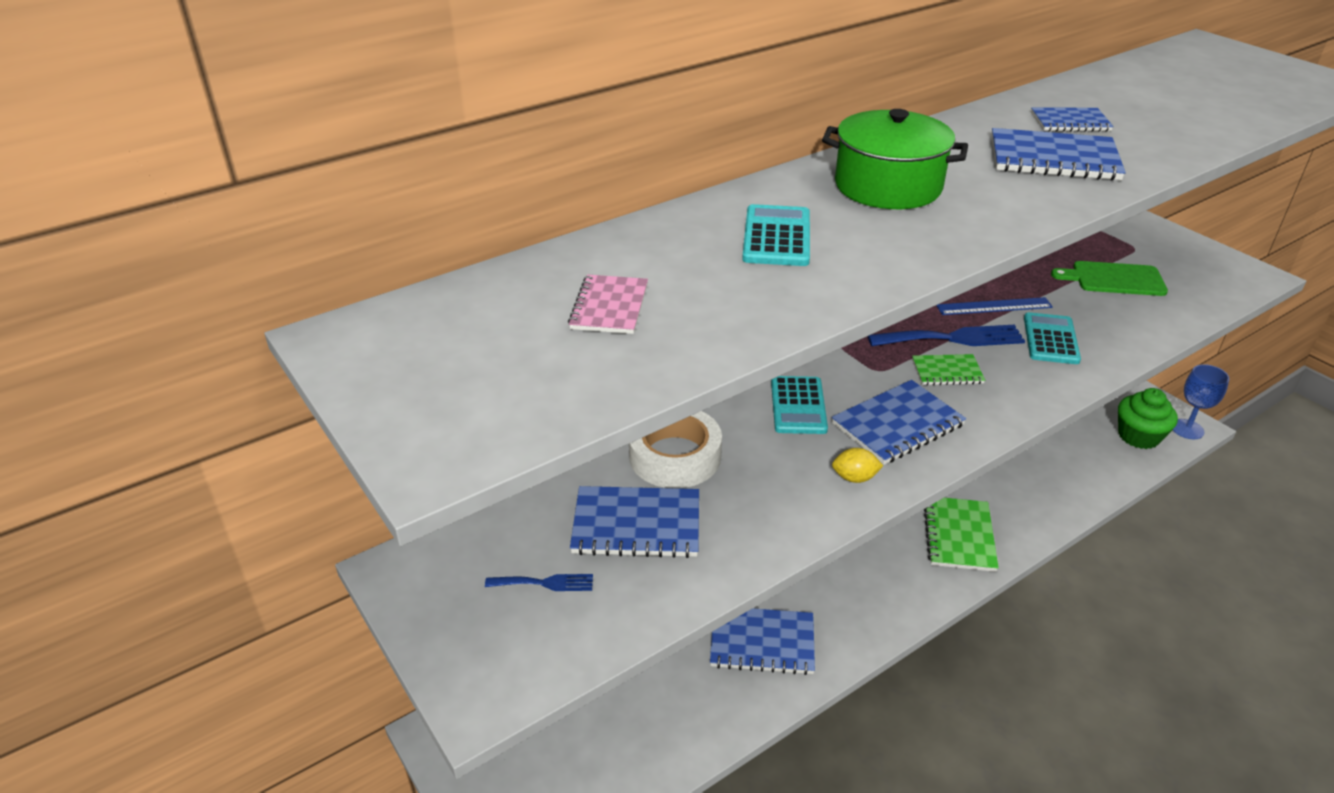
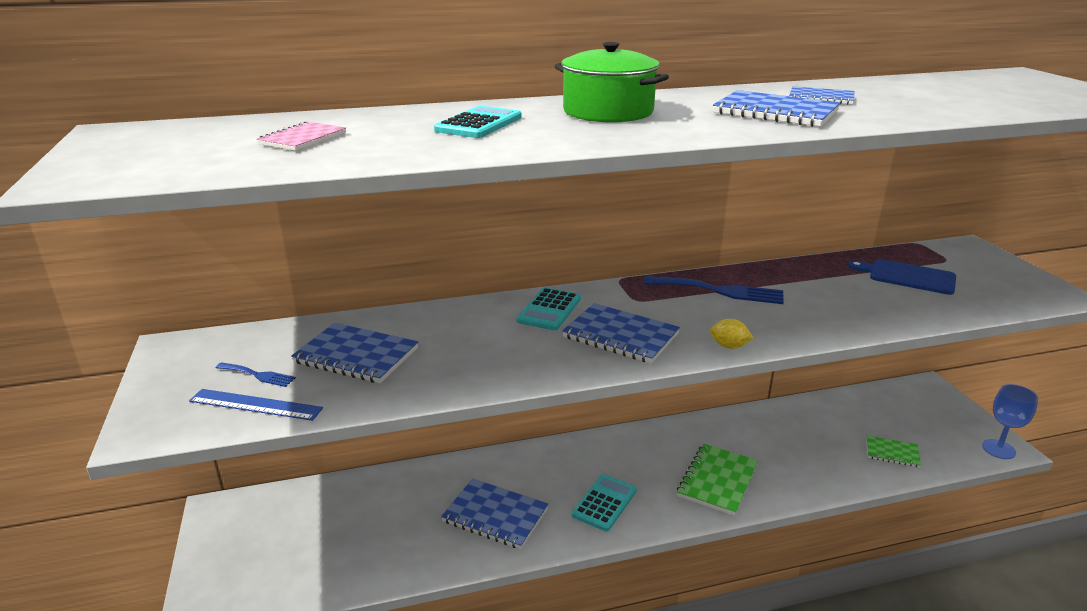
camera: 20 degrees right, 10 degrees down
(675, 456) = (425, 322): white tape -> none
(854, 478) = (552, 362): yellow lemon -> yellow lemon (729, 346)
(897, 424) = (620, 336): blue notebook -> blue notebook turned 45 degrees clockwise
(947, 371) = (695, 310): green notebook -> green notebook (892, 453)
(994, 306) = (776, 277): blue ruler -> blue ruler (255, 404)
(1050, 339) = (810, 306): turquoise calculator -> turquoise calculator (604, 503)
(1114, 279) = (908, 276): green cutting board -> blue cutting board
(1138, 436) = (943, 444): green cupcake -> none

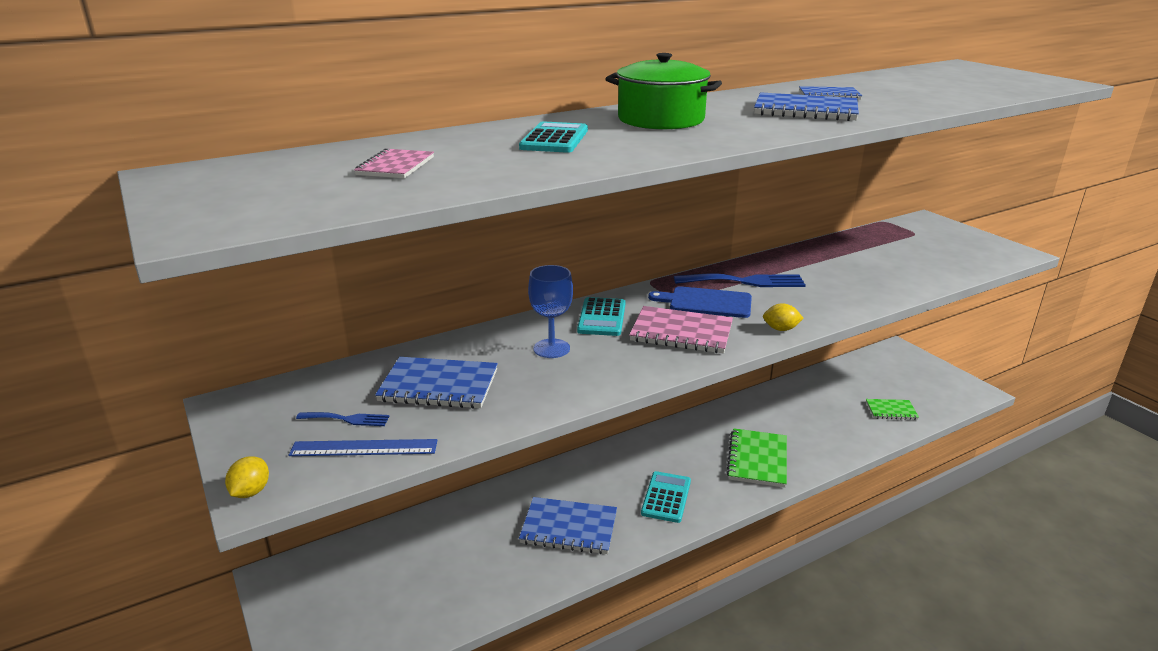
camera: 15 degrees left, 0 degrees up
(139, 429) = (251, 492): none -> yellow lemon
(620, 336) = (681, 332): blue notebook -> pink notebook
(908, 276) = (892, 251): blue cutting board -> blue cutting board (706, 302)
(998, 449) = (971, 394): blue goblet -> blue goblet (551, 348)

